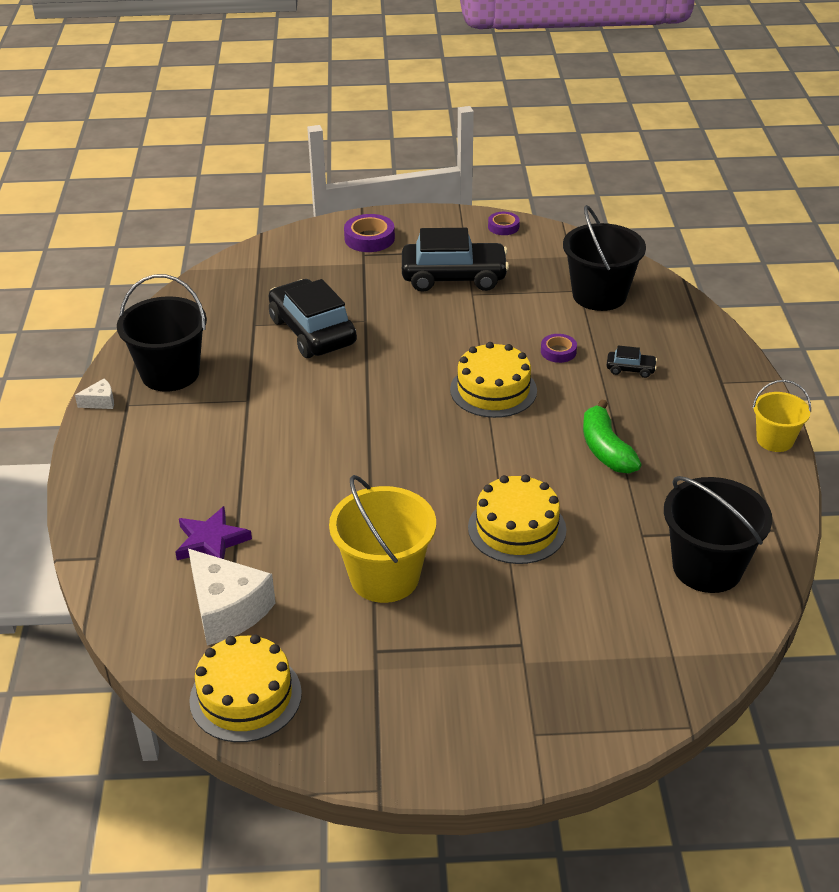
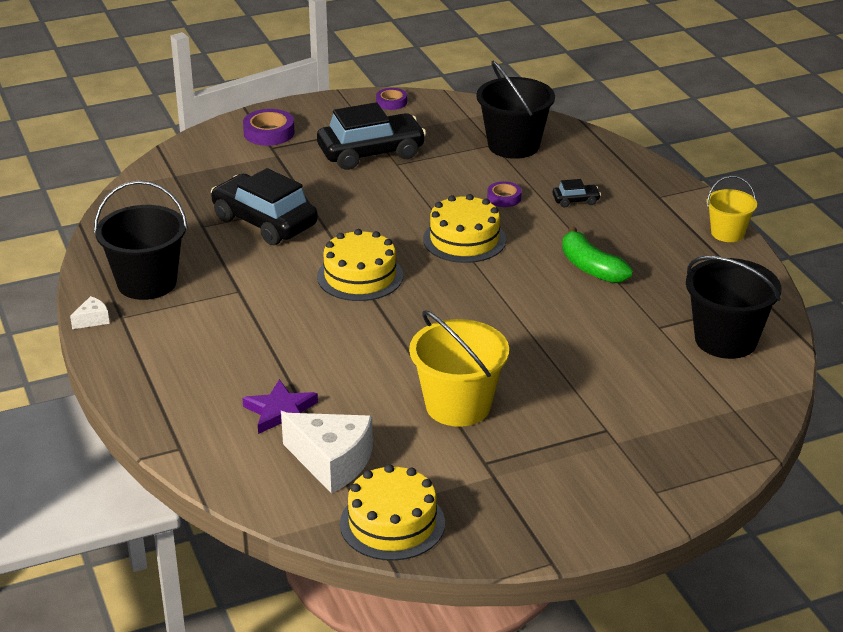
camera: 20 degrees left, 5 degrees down
(517, 528) = (551, 344): yellow cake -> yellow cake (360, 276)

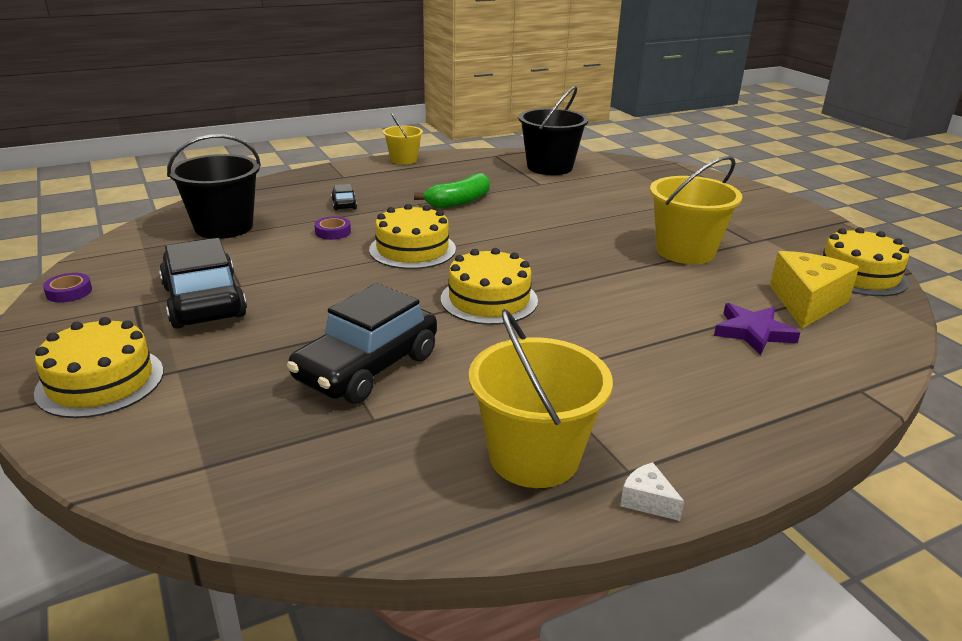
camera: 95 degrees left, 5 degrees down
(147, 283) = (534, 457): black bucket -> yellow bucket
(269, 133) = (100, 381): purple tape -> yellow cake
(332, 462) = (806, 302): white cheese -> yellow cheese

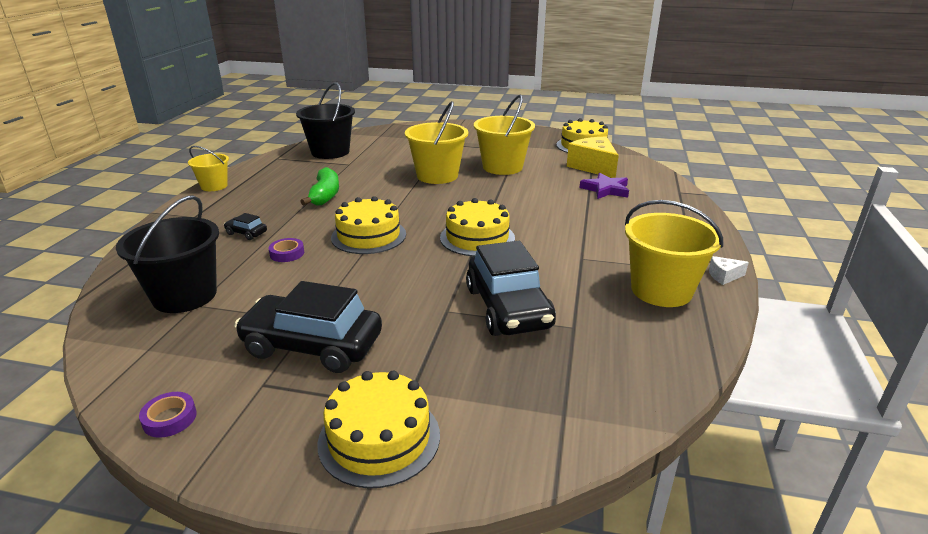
camera: 50 degrees left, 0 degrees up
(594, 229) = (437, 176): none -> yellow bucket

